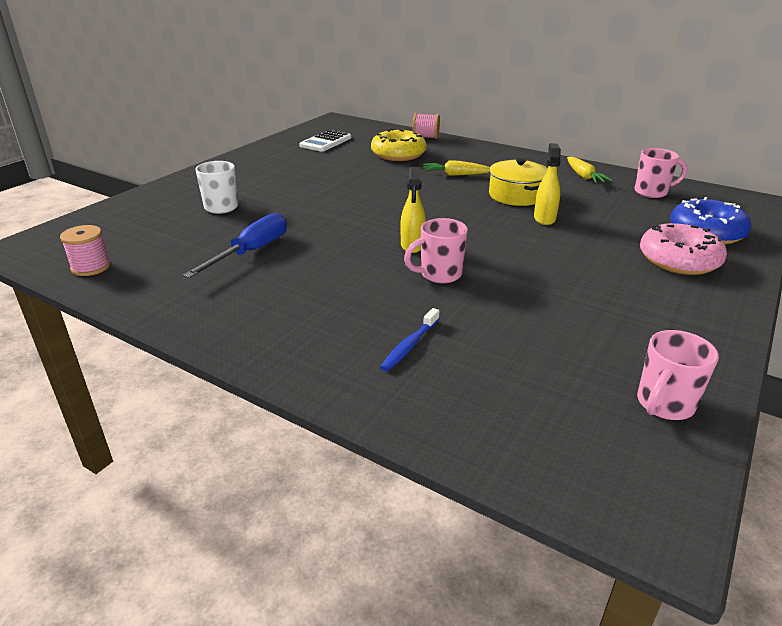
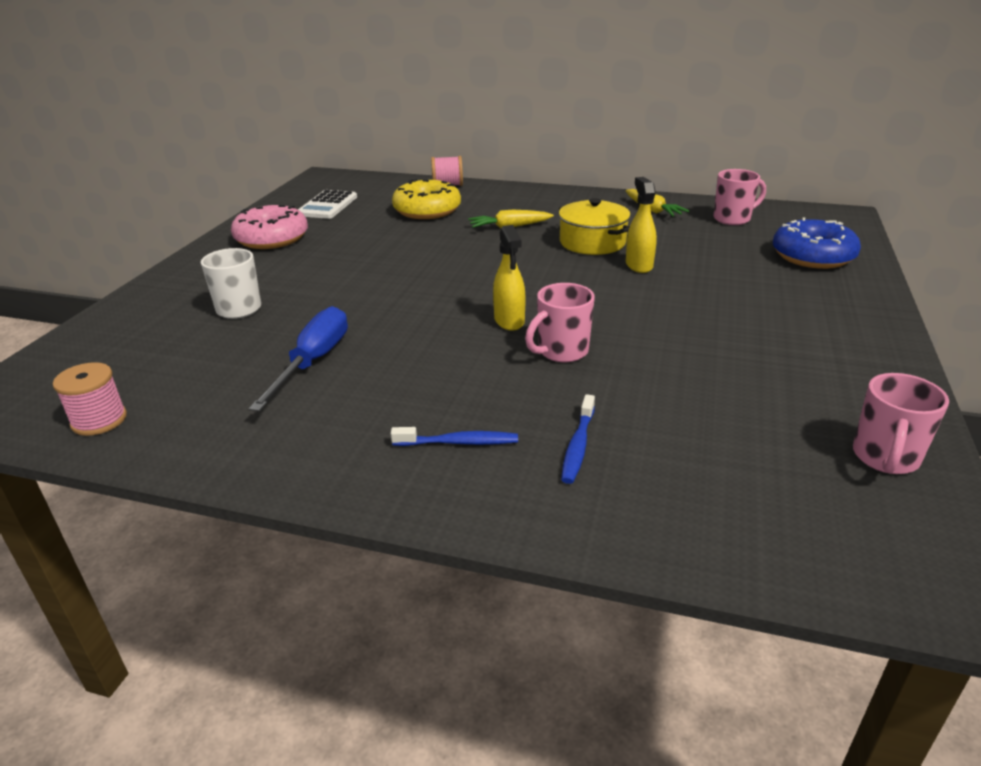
camera: 15 degrees left, 0 degrees up
(321, 326) = (459, 442): none -> blue toothbrush
(678, 260) = (804, 292): pink donut -> pink donut (272, 238)

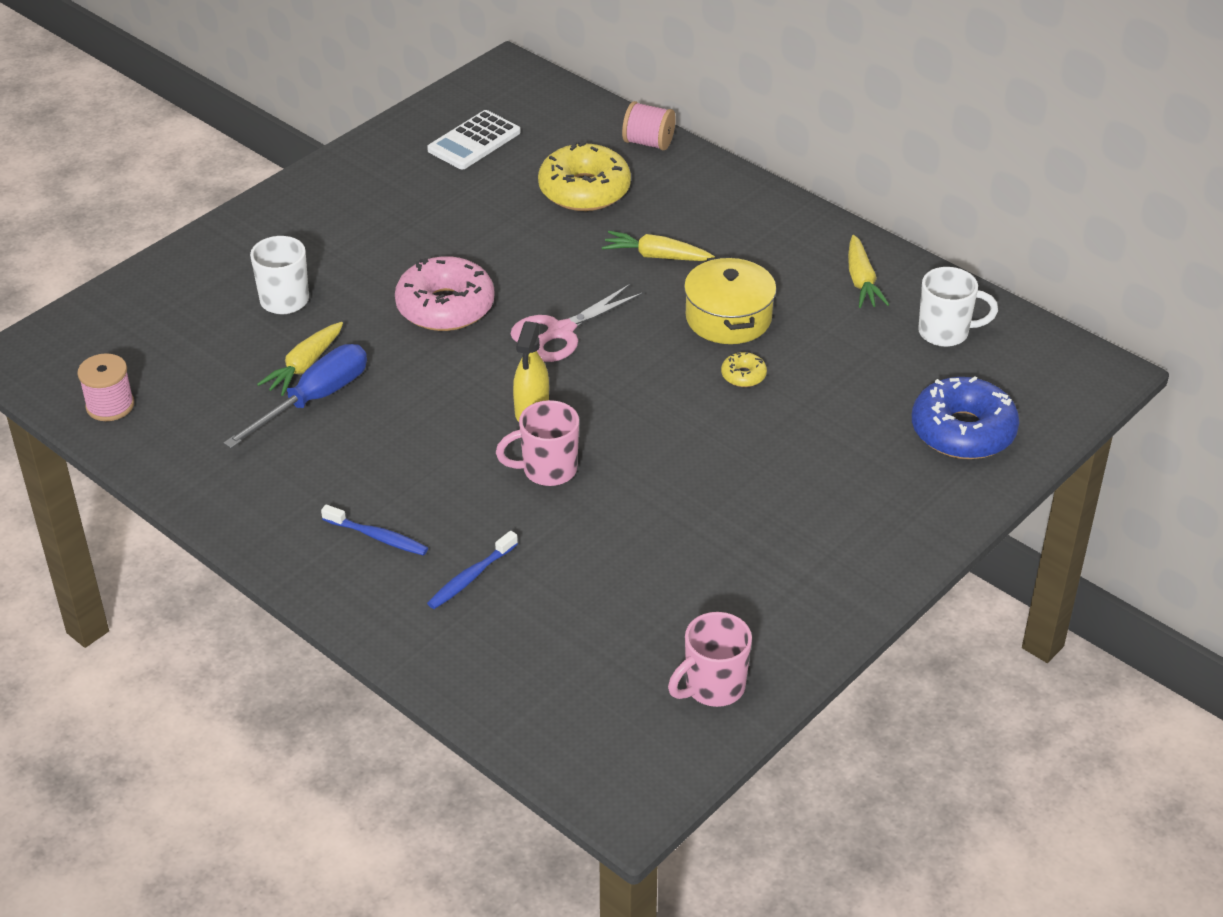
camera: 25 degrees right, 10 degrees up
(272, 238) = (376, 189): pink donut -> pink donut (445, 307)
(287, 343) = (304, 366): none -> yellow carrot
(483, 275) = (560, 332): none -> pink scissors
(639, 265) = (743, 375): yellow spray bottle -> yellow donut
(733, 219) = (945, 332): pink mug -> white mug

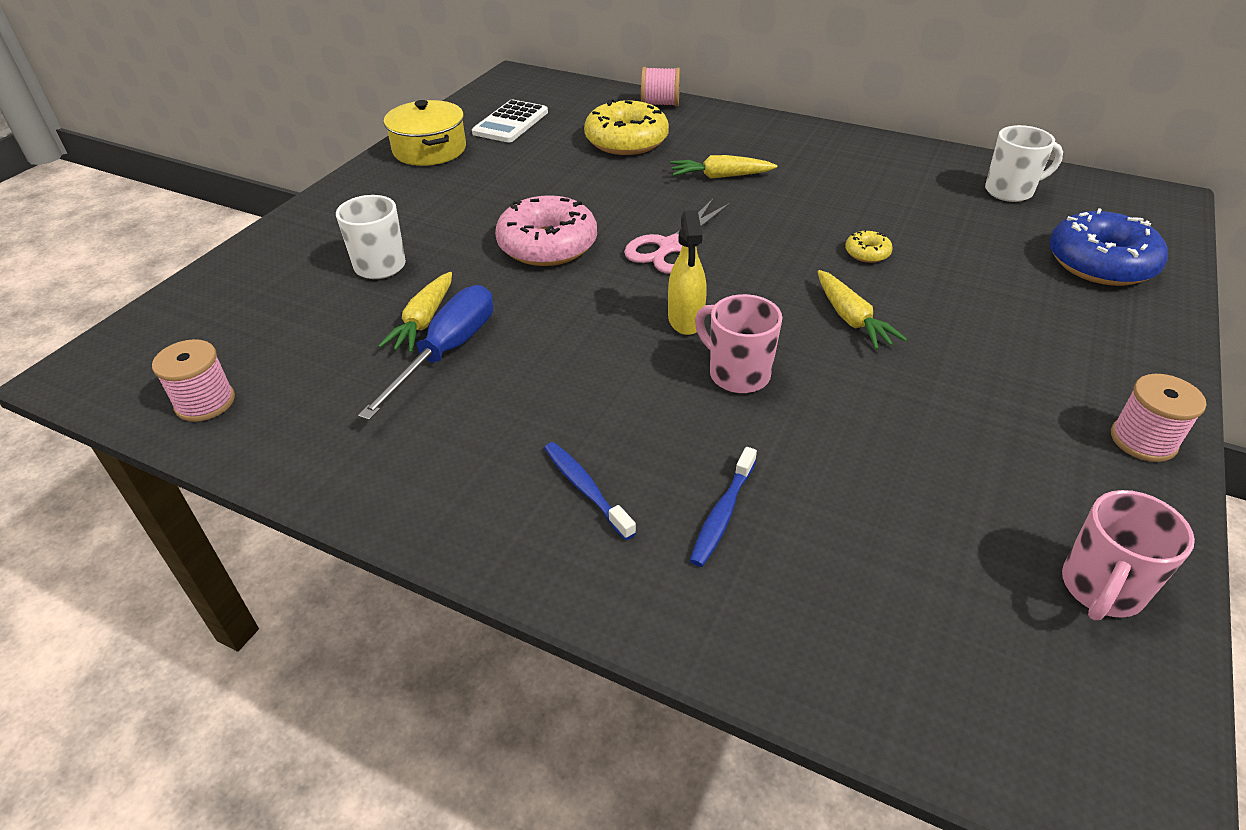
camera: 15 degrees left, 0 degrees up
(378, 537) = (585, 489): blue toothbrush -> blue toothbrush turned 135 degrees counterclockwise
(547, 470) = (737, 374): pink mug -> pink mug turned 75 degrees clockwise
(728, 318) = (817, 211): yellow pot -> yellow pot (429, 150)
(845, 595) = (1143, 440): none -> pink spool
(861, 281) = (908, 167): yellow carrot -> yellow carrot (851, 319)

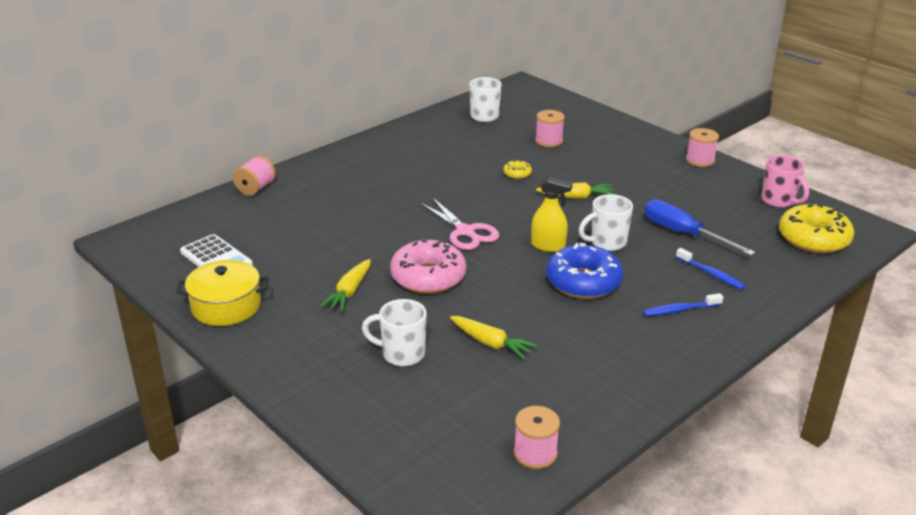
camera: 70 degrees left, 10 degrees down
(447, 352) = (532, 338): blue screwdriver -> blue screwdriver (683, 234)
(626, 141) = (303, 215): yellow donut -> yellow donut (813, 238)
(720, 176) = (390, 193): yellow carrot -> yellow carrot (349, 292)
(737, 374) = (607, 243): pink mug -> white mug
(1002, 259) = (548, 141): none -> pink spool
(1100, 263) = (568, 120): blue donut -> blue donut (583, 282)

